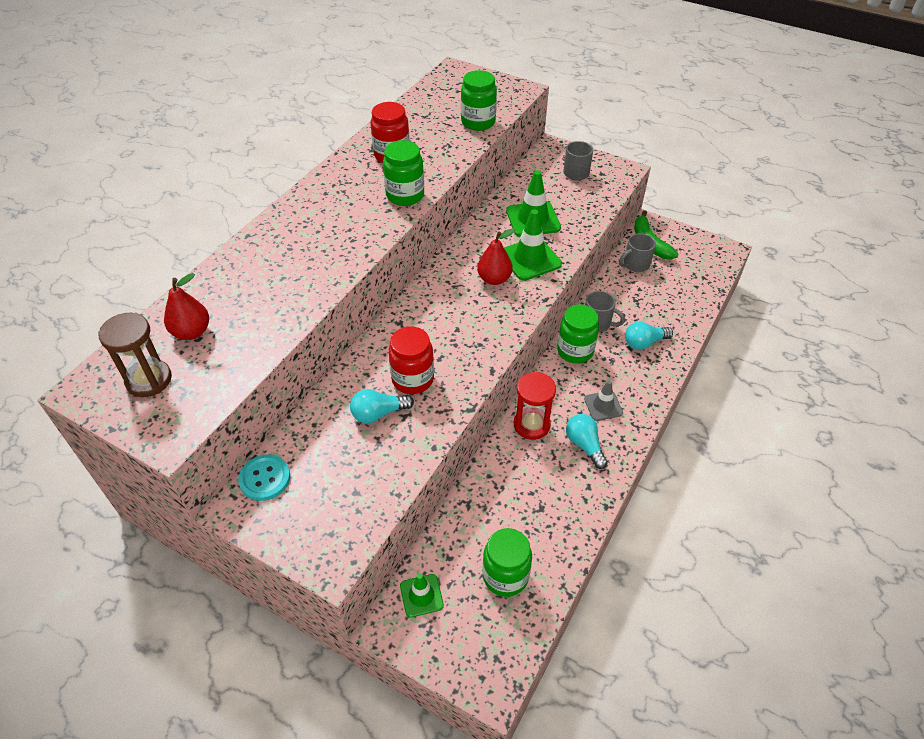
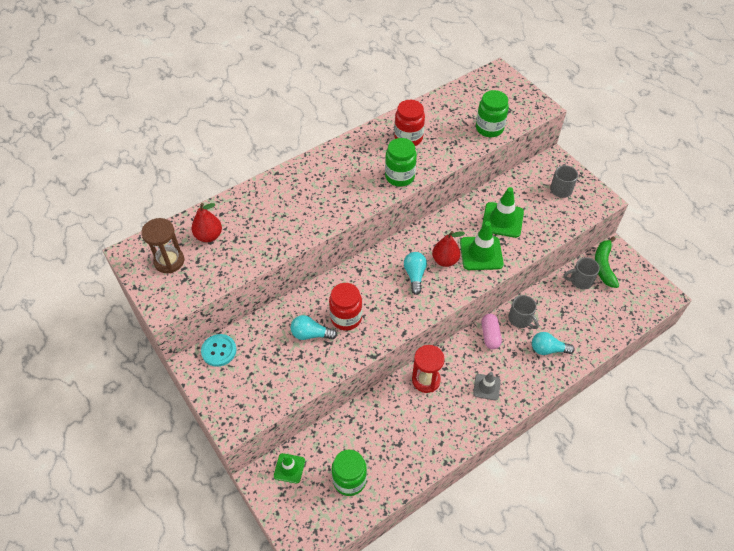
camera: 25 degrees right, 5 degrees up
(575, 351) = (490, 335): green jar -> pink capsule
(584, 445) = (455, 411): turquoise light bulb -> turquoise light bulb (415, 275)

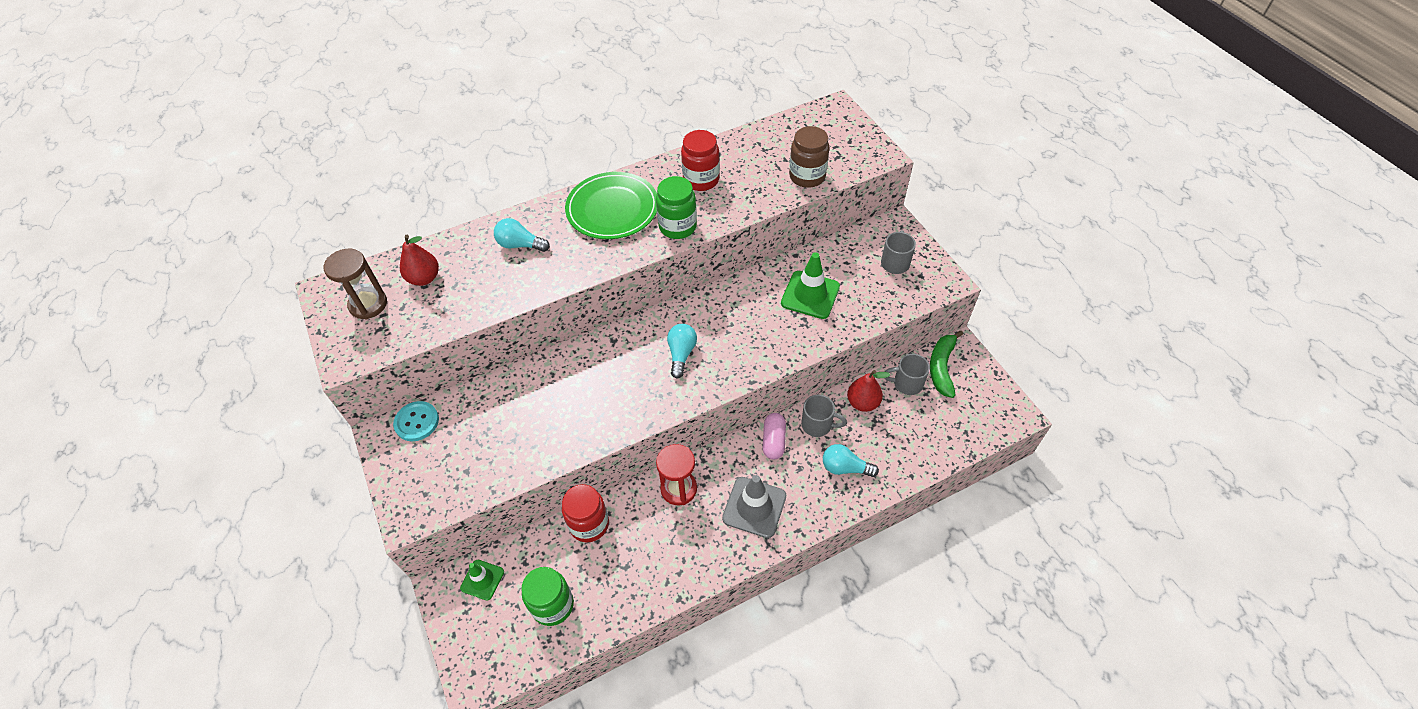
camera: 10 degrees right, 0 degrees up
(311, 334) = (533, 414): turquoise light bulb -> turquoise light bulb (520, 245)
(345, 167) = (612, 209): none -> green plate
(346, 318) = (582, 398): red jar -> red jar (589, 524)
(445, 260) = (724, 339): red pear -> red pear (862, 402)
(481, 253) = (772, 334): green traffic cone -> none
(486, 387) = (754, 507): grey traffic cone -> grey traffic cone, size x1.64
(489, 128) = (807, 176): green jar -> brown jar
(520, 319) = (817, 425): grey mug -> grey mug turned 45 degrees counterclockwise

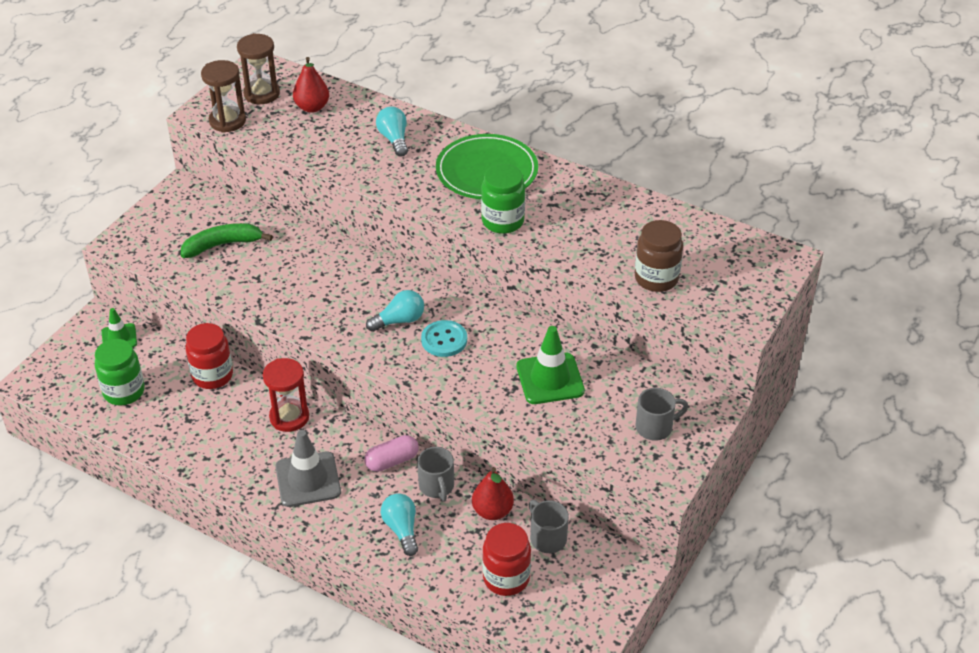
camera: 55 degrees right, 10 degrees down
(379, 345) = (227, 121): none -> brown hourglass
(417, 422) = (205, 200): turquoise button -> turquoise button (444, 340)
(701, 180) = (578, 209): red jar -> red jar (506, 578)
(942, 367) = (594, 560): green banana -> green banana (222, 245)

